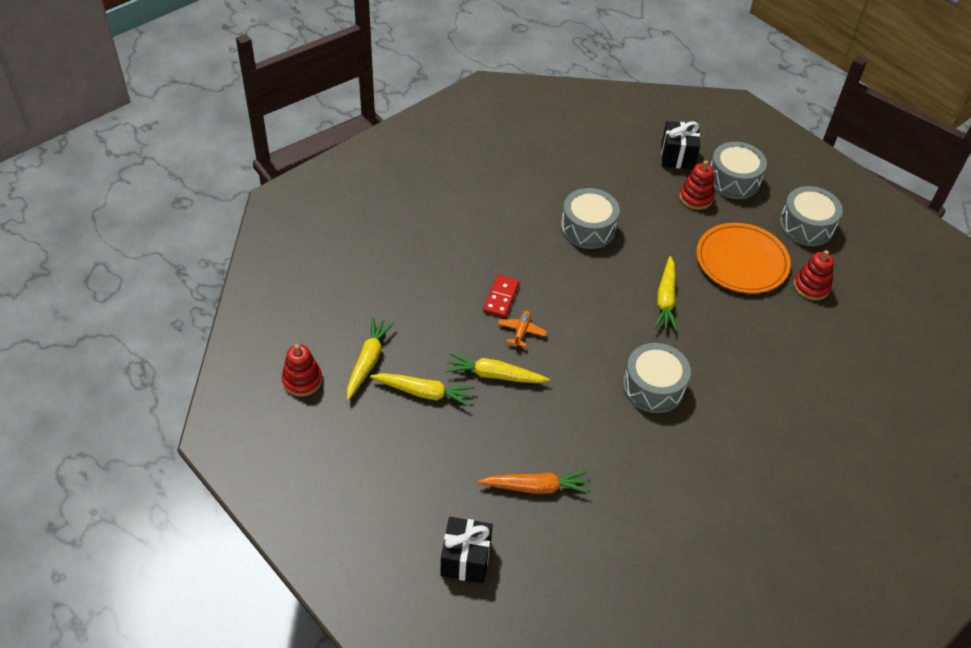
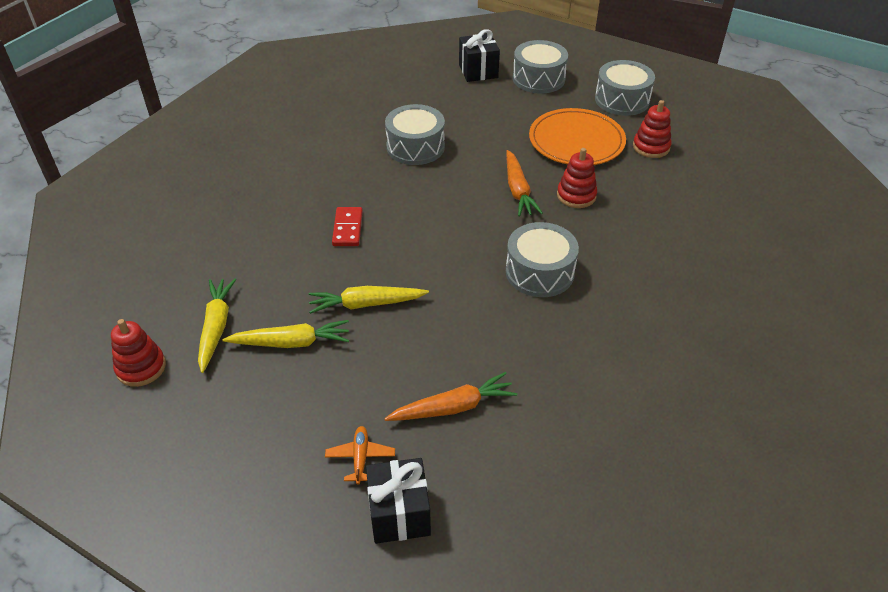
camera: 15 degrees left, 5 degrees down
(521, 331) = (380, 255): orange plane -> orange plane (360, 458)
(665, 299) = (518, 190): yellow carrot -> orange carrot
(696, 198) = (510, 99): red stacking toy -> red stacking toy (576, 196)

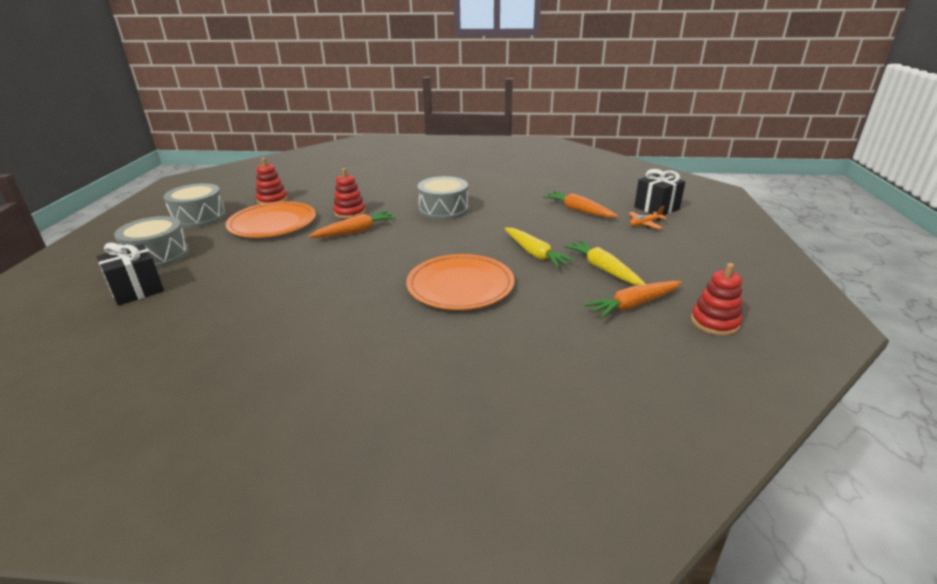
camera: 115 degrees left, 15 degrees down
(216, 327) = (633, 305): yellow carrot -> orange carrot
(348, 228) = (460, 286): red domino -> orange plate
(415, 147) = (311, 288): grey drum -> none

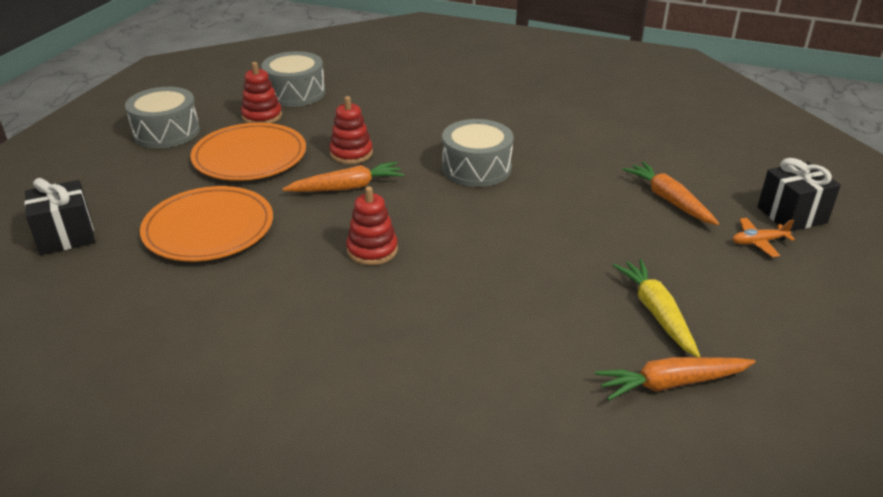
camera: 15 degrees right, 5 degrees up
(157, 256) = (102, 187): grey drum -> grey drum (295, 93)
(460, 286) = (447, 303): orange plate -> orange plate (209, 228)
(535, 254) = (571, 268): yellow carrot -> none
(714, 322) = (776, 438): red stacking toy -> red stacking toy (372, 250)

